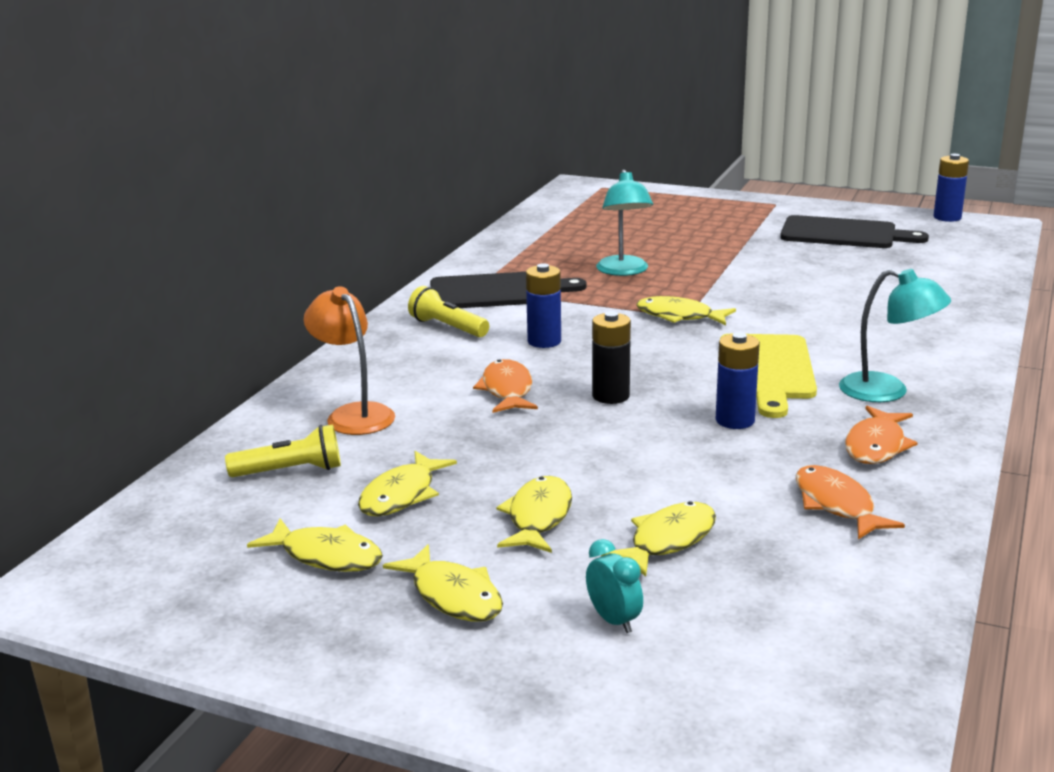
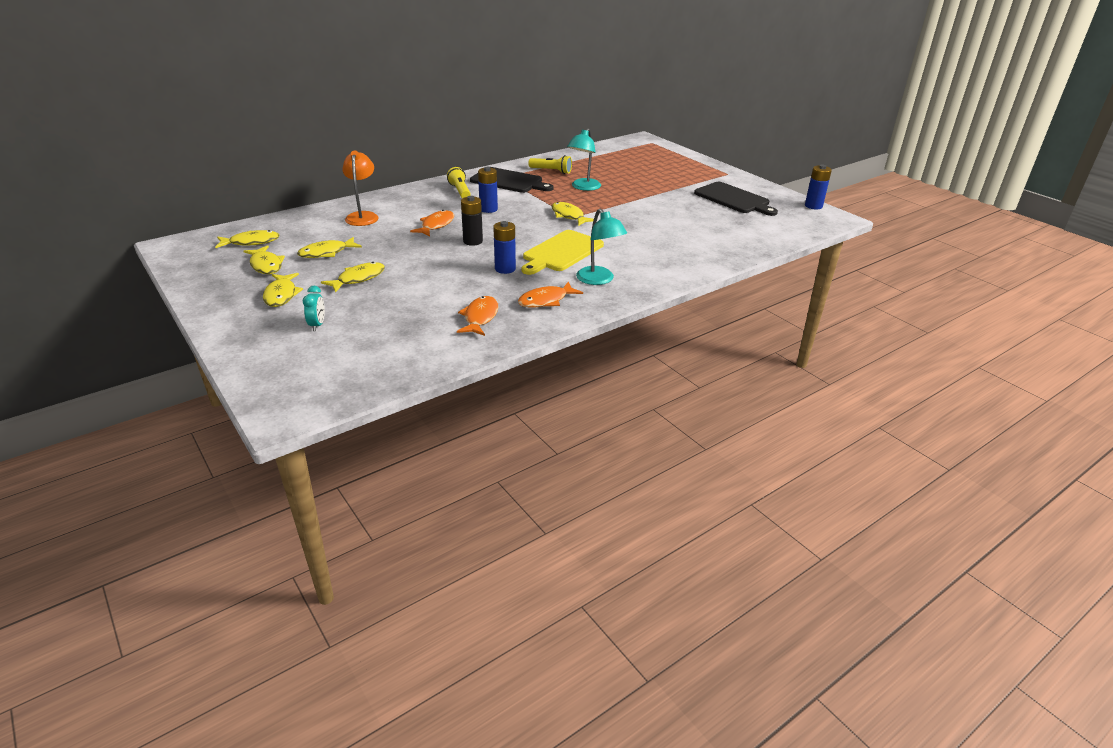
camera: 30 degrees right, 10 degrees up
(290, 471) = (305, 230): yellow flashlight -> yellow flashlight (551, 171)
(668, 540) = (389, 305): yellow fish -> yellow fish (251, 242)

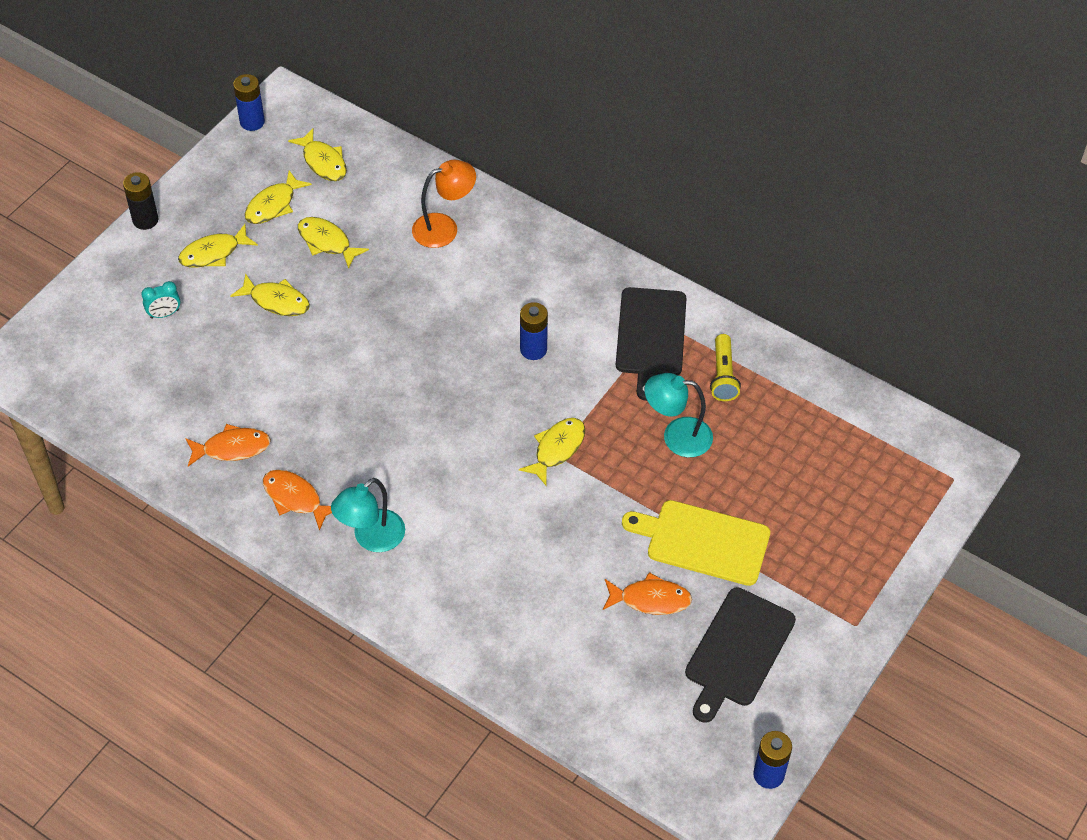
camera: 70 degrees right, 20 degrees up
(436, 225) = (453, 313): orange fish -> orange fish (650, 599)
(460, 191) = (580, 294): yellow flashlight -> none
(473, 241) = (423, 370): black battery -> black battery (145, 220)
(505, 269) = (360, 430): blue battery -> blue battery (252, 122)
(561, 252) = (433, 475): yellow cutting board -> yellow cutting board (703, 542)

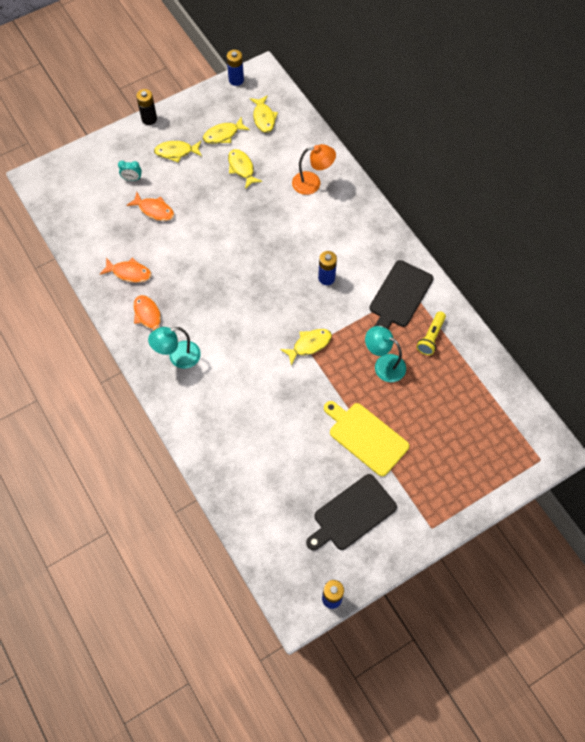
camera: 25 degrees right, 10 degrees up
(276, 301) = (196, 193): yellow fish -> none
(650, 599) = (317, 460): orange fish -> orange fish (154, 210)

